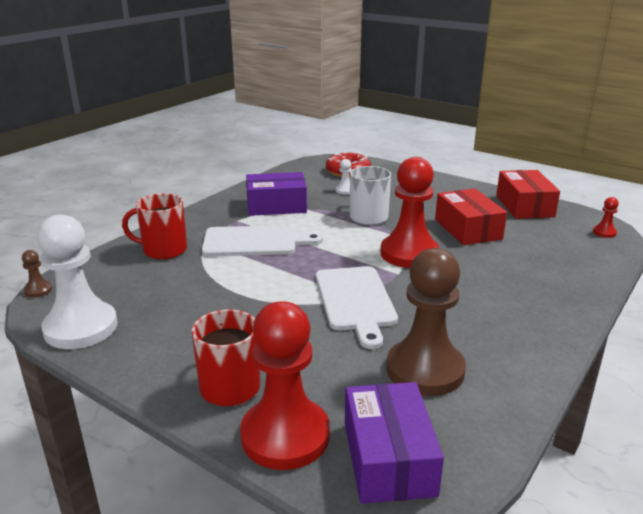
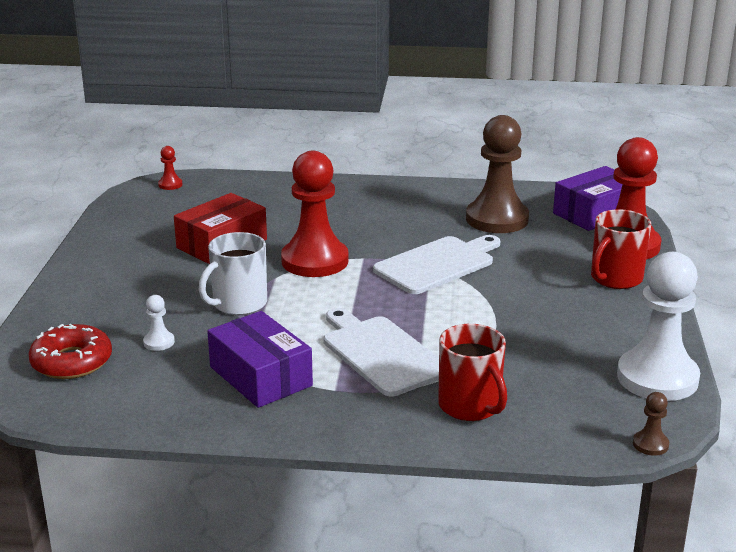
camera: 120 degrees left, 0 degrees up
(524, 206) = (125, 225): red box -> none

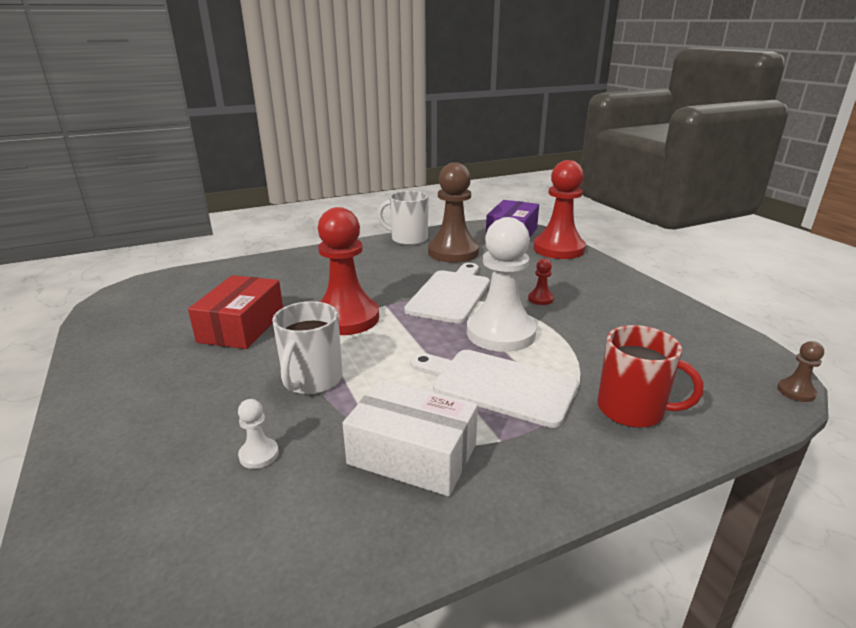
camera: 30 degrees left, 0 degrees up
(72, 362) = (158, 527): red donut -> none
(170, 185) = (144, 287): red pawn -> red pawn (540, 299)
(261, 376) = (412, 454): purple box -> white box
(466, 191) = (408, 239): none -> white mug
(615, 278) = (583, 272): red mug -> none
(657, 378) = (714, 334): white pawn -> white pawn (500, 333)

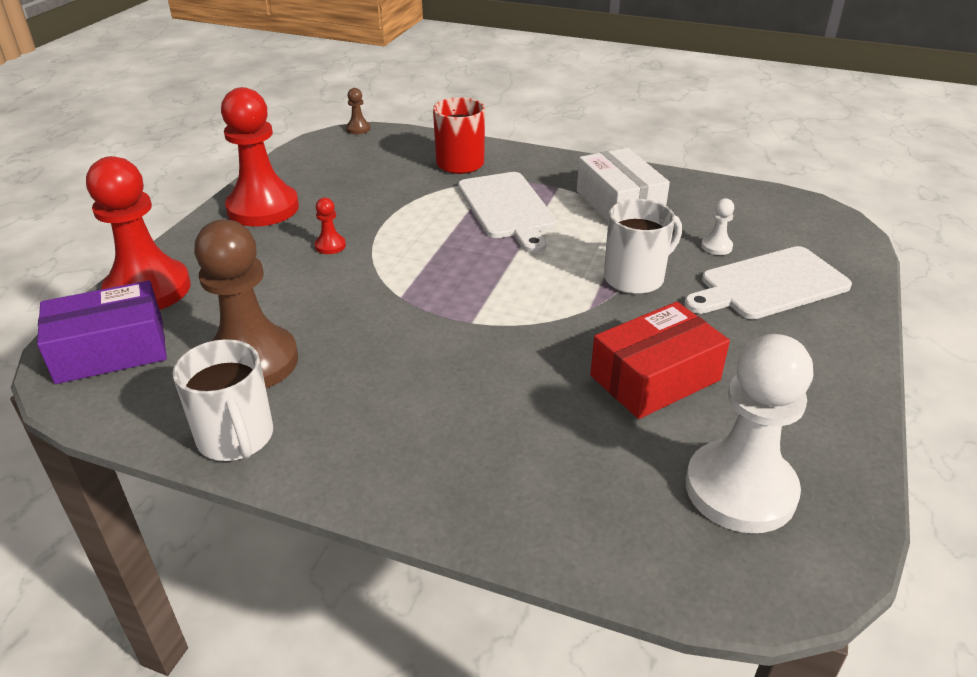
camera: 135 degrees left, 10 degrees up
(346, 318) = (534, 326): red pawn -> red pawn (263, 208)
(450, 294) = (389, 297): white cutting board -> white cutting board (769, 285)
(500, 333) = (431, 237): white pawn -> white pawn (740, 489)

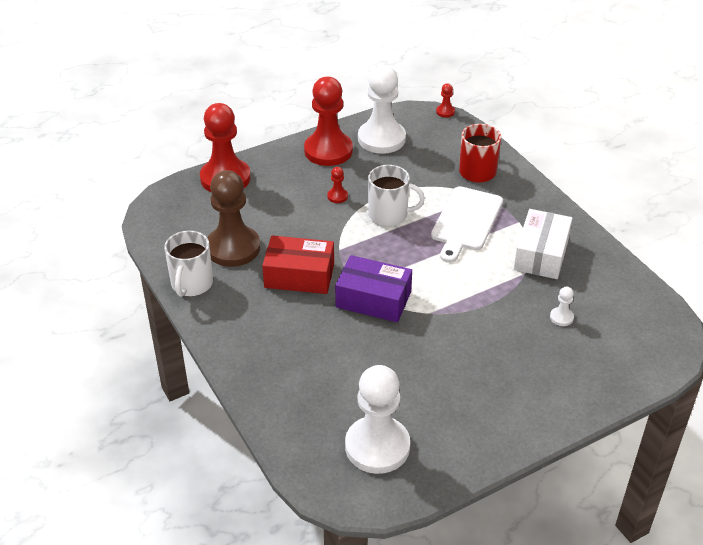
camera: 40 degrees right, 5 degrees up
(111, 350) = (181, 207): purple box -> purple box (373, 299)
(316, 174) = (381, 139): none -> white pawn
(358, 129) = (445, 112): brown pawn -> red pawn
(635, 278) = (481, 309): white mug -> white mug (389, 215)
(654, 378) = (411, 371): red box -> red box (299, 275)
(769, 285) = (556, 360): white cutting board -> none

